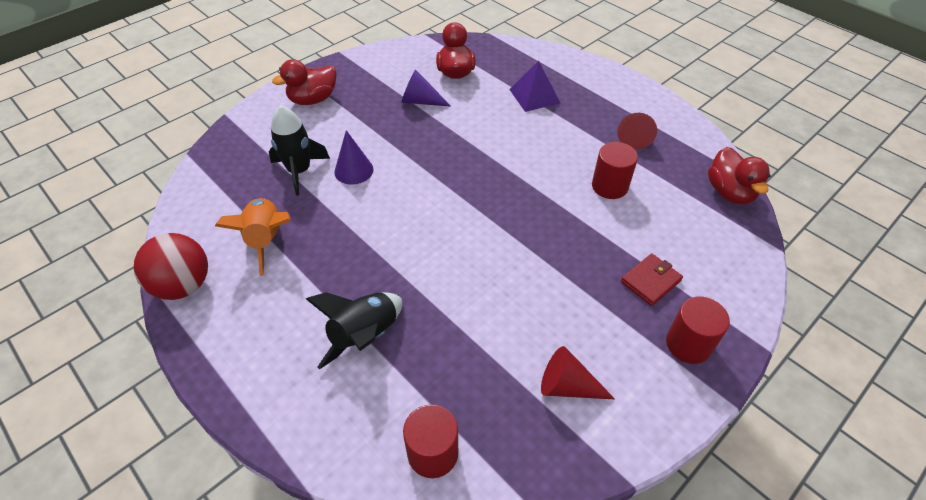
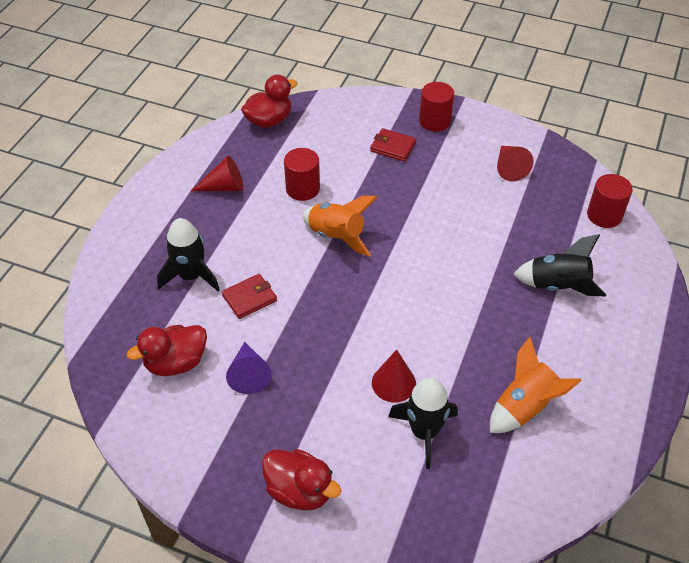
camera: 115 degrees left, 0 degrees up
(183, 285) = (615, 441): red ball -> none
(354, 170) = (393, 383): purple cone -> red cone
(492, 119) = (249, 298): none -> red wallet
(532, 189) = (337, 236): none -> orange rocket
(534, 96) = (191, 276): purple pyramid -> black rocket

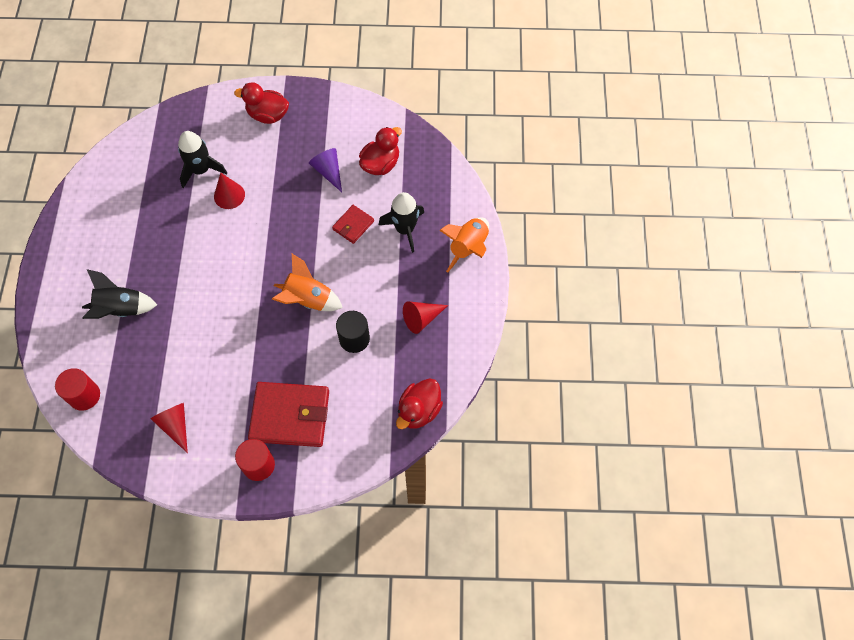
camera: 160 degrees right, 15 degrees up
(303, 189) = (354, 339): red cylinder -> black cylinder
(393, 147) = (290, 415): red wallet -> red wallet, size x1.98
(525, 406) = (137, 206): orange rocket -> orange rocket (468, 248)

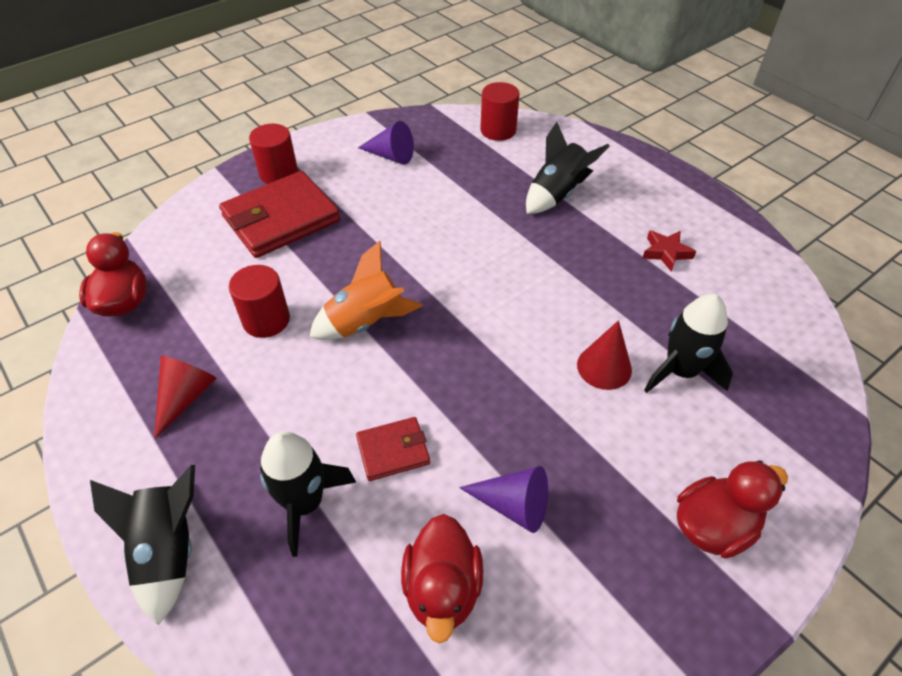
camera: 140 degrees right, 15 degrees down
(121, 227) = (666, 253): none -> red star
(175, 425) = (391, 156): red cone -> purple cone
(353, 225) = (393, 450): red wallet -> red wallet turned 75 degrees clockwise
(354, 339) = (266, 320): black cylinder -> red cylinder
(468, 248) = (169, 550): orange rocket -> black rocket

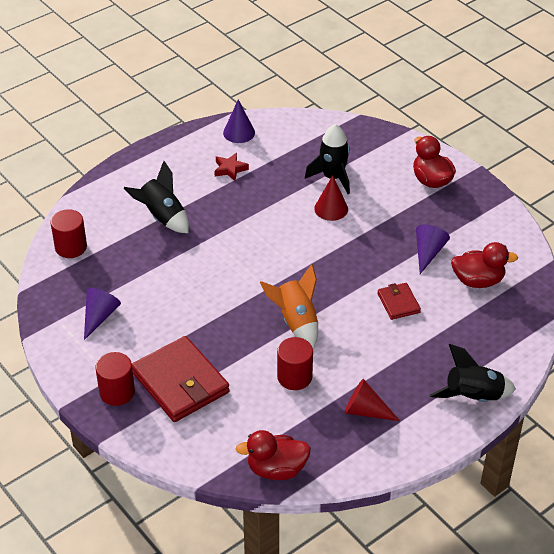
camera: 90 degrees left, 5 degrees down
(305, 503) = (436, 340): black rocket -> none
(751, 260) = (239, 132): none -> purple cone

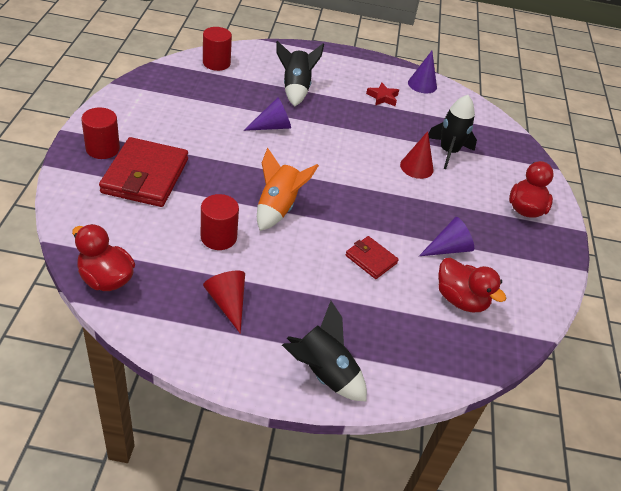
camera: 40 degrees right, 0 degrees up
(99, 316) = (167, 105): purple cone -> purple cone (272, 126)
(398, 303) = (371, 259): red wallet -> red wallet turned 75 degrees counterclockwise

